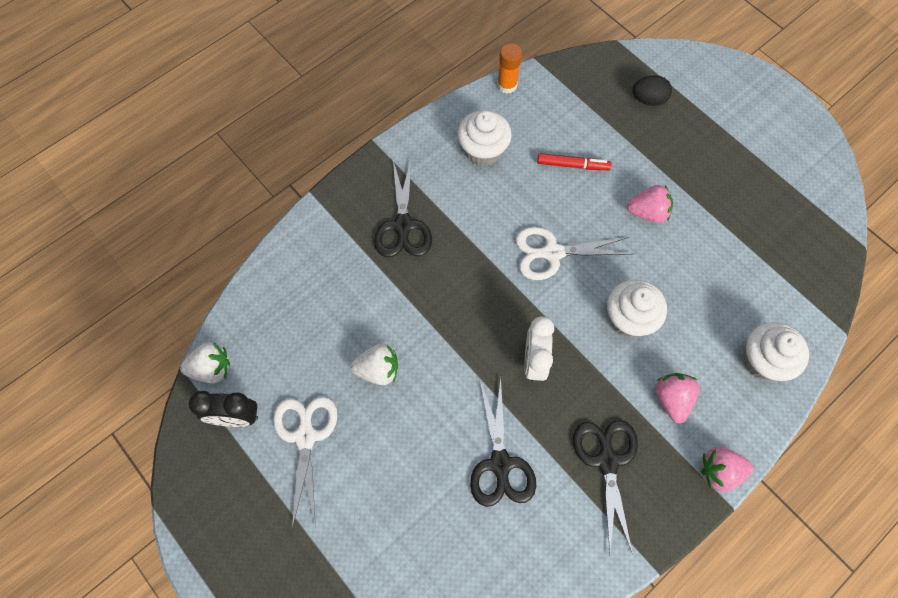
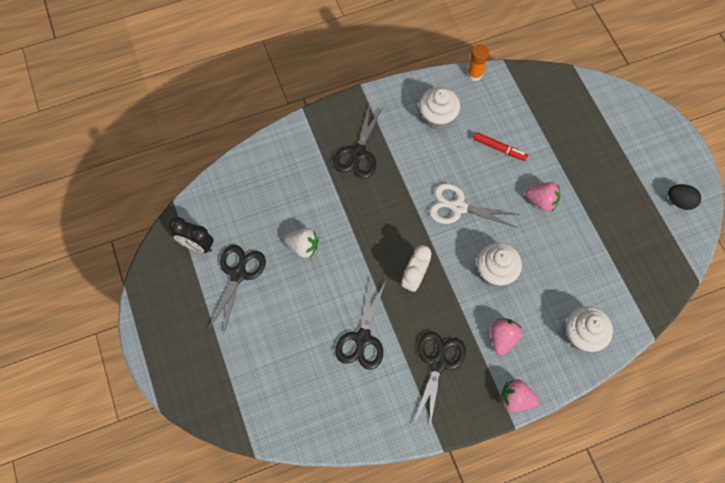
camera: 20 degrees right, 0 degrees up
(212, 369) = (192, 208): white strawberry -> none
(305, 436) = (238, 274): white scissors -> black scissors
(648, 99) = (578, 118): black egg -> black egg (679, 201)

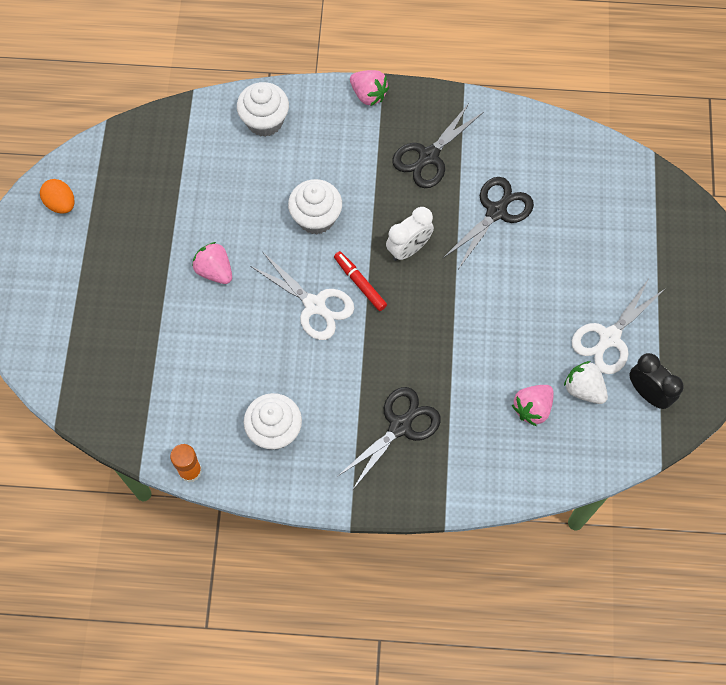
camera: 155 degrees left, 0 degrees up
(238, 274) = (609, 338): black scissors -> white scissors
(303, 247) = (520, 337): white strawberry -> white strawberry (584, 389)
(499, 149) = (222, 354): red marker -> red marker (360, 283)
(502, 338) = (348, 152): pink strawberry -> pink strawberry (532, 408)
(679, 201) = (61, 204): black egg -> orange egg

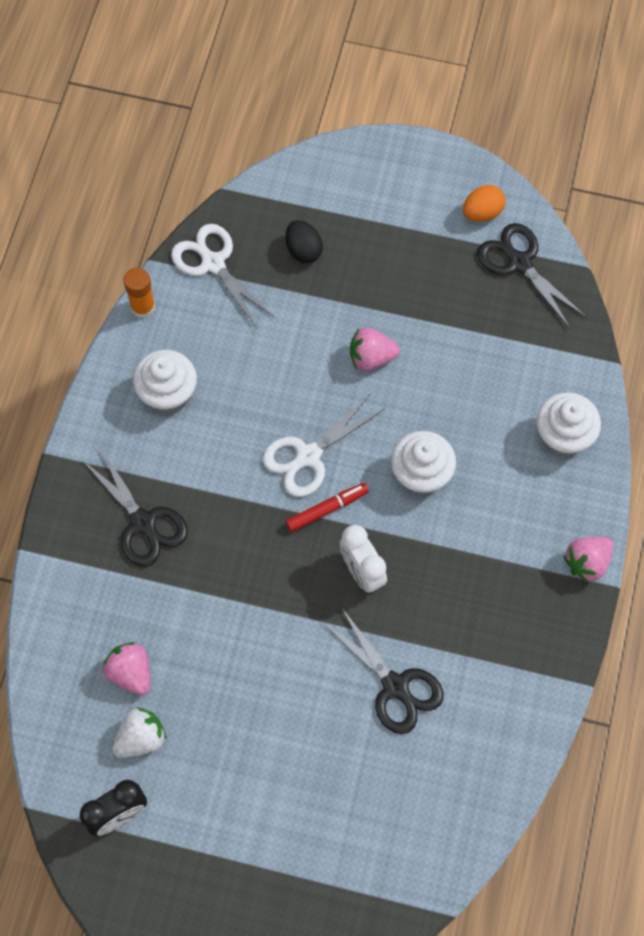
camera: 100 degrees right, 0 degrees up
(114, 342) = (303, 250): none -> black egg
(215, 270) = (371, 358): pink strawberry -> pink strawberry turned 150 degrees counterclockwise
(428, 157) = (486, 619): black scissors -> black scissors (519, 262)
(609, 338) = (199, 785): white scissors -> white scissors (212, 263)

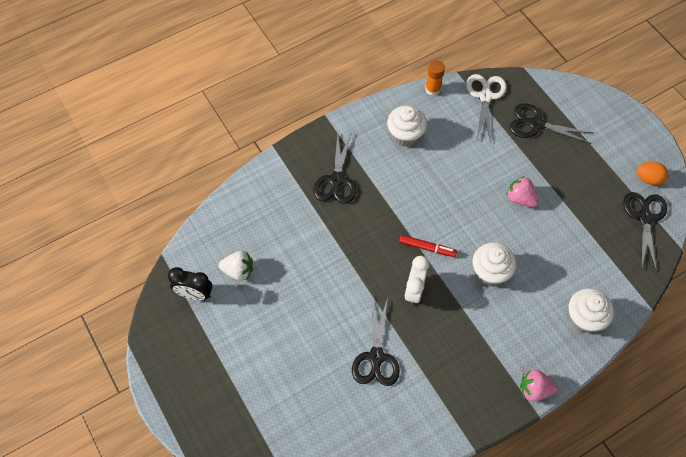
camera: 45 degrees right, 5 degrees down
(131, 673) = (264, 239): pink strawberry -> none
(303, 250) = (536, 124): black egg -> black scissors
(308, 456) = (442, 217): white scissors -> none

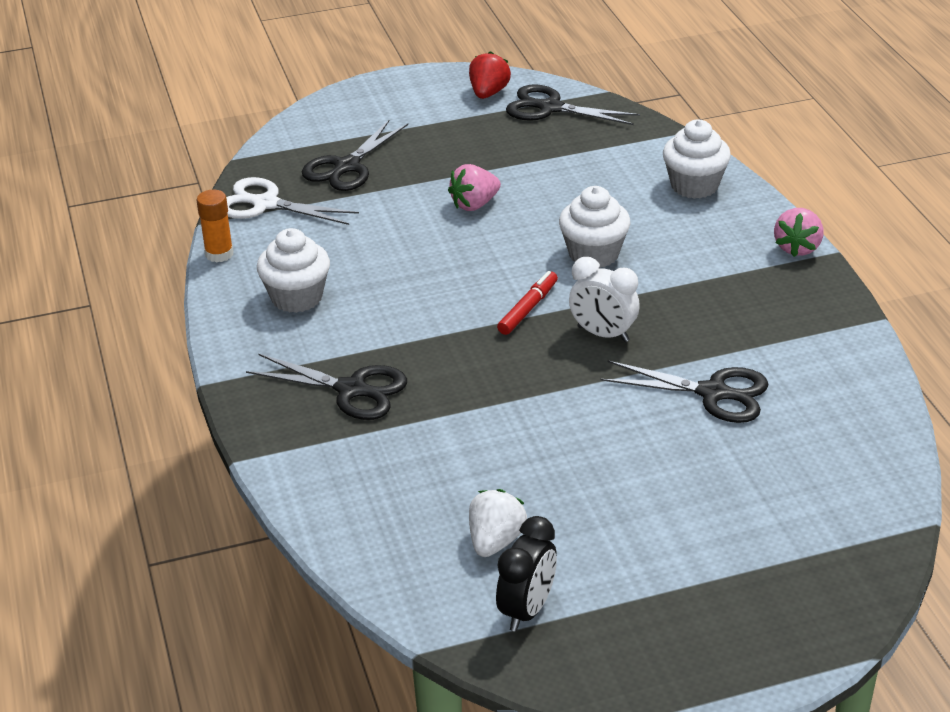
camera: 75 degrees left, 25 degrees down
(648, 179) = (488, 93): orange egg -> red strawberry

